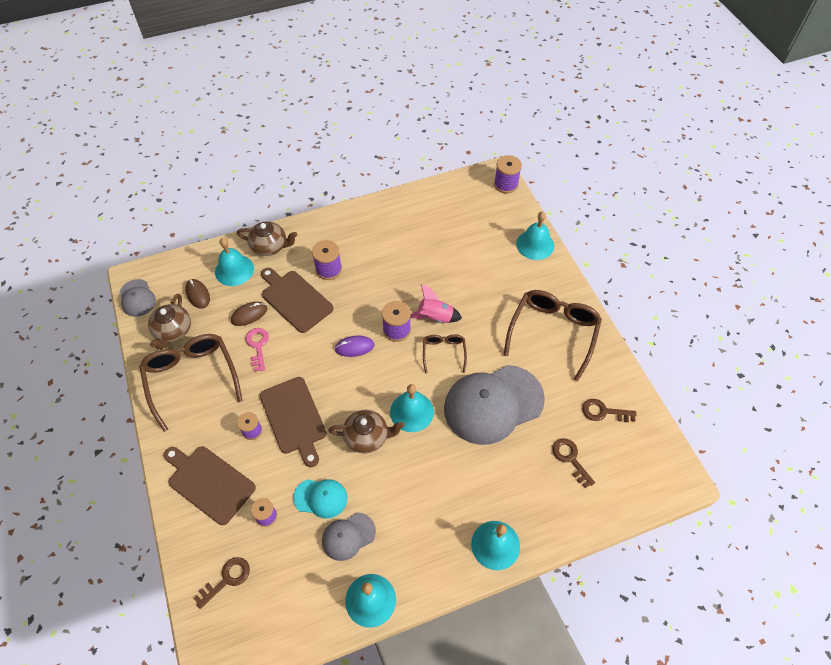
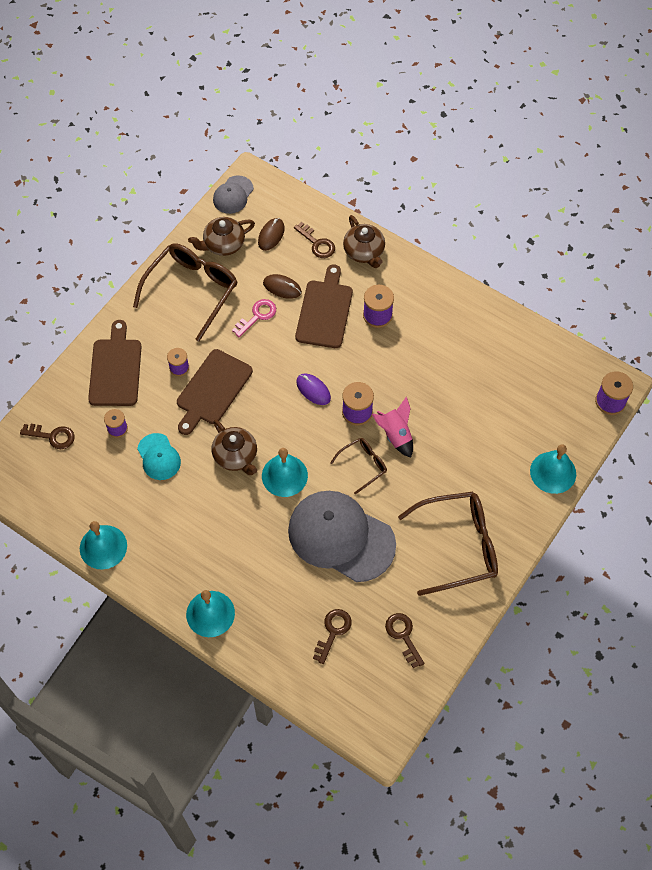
camera: 55 degrees right, 5 degrees up
(234, 270) = (317, 243): turquoise bell -> brown key
(348, 536) = (141, 498): grey cap -> none

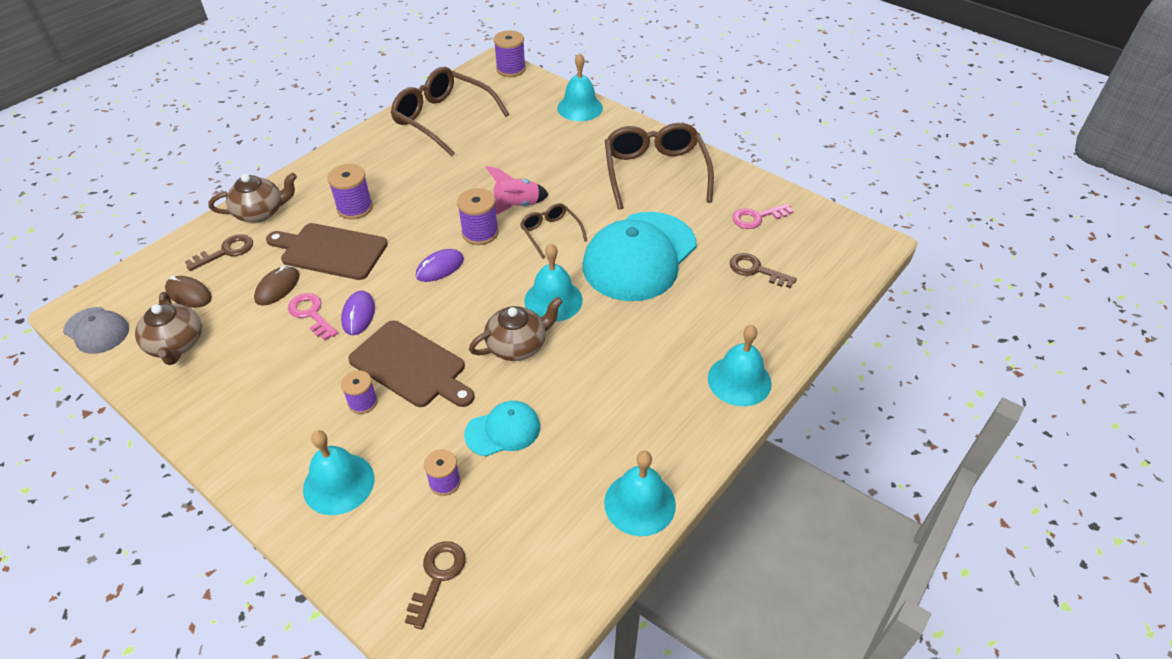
camera: 85 degrees left, 15 degrees down
(115, 369) = (338, 483): brown cutting board -> turquoise bell
(192, 291) = (238, 383): brown glasses -> brown glasses (443, 119)
(259, 346) = (358, 315): none -> purple mouse
(341, 537) = (639, 256): grey cap -> turquoise cap
(403, 636) = (757, 217): brown key -> pink key

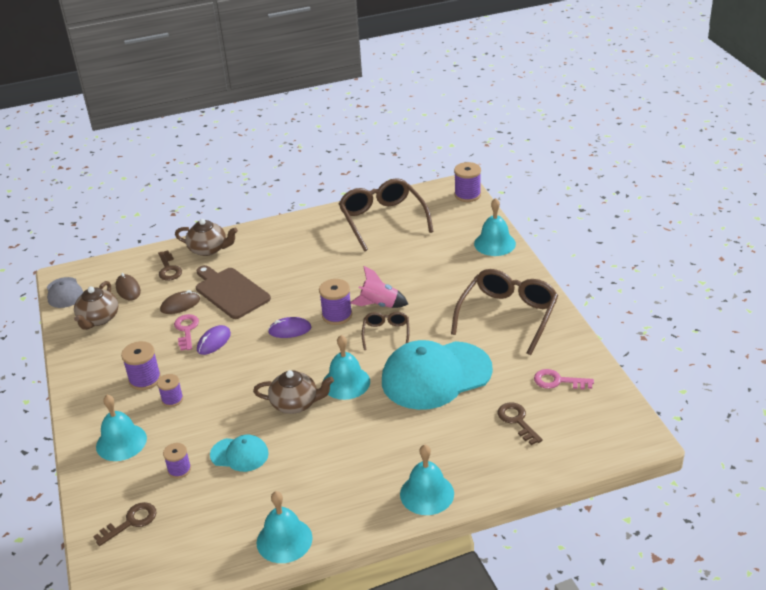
camera: 35 degrees right, 10 degrees down
(226, 251) = (169, 269): brown key -> brown key turned 75 degrees clockwise
(355, 208) = (269, 267): purple spool -> purple spool (145, 379)
(411, 366) = (218, 388): brown cutting board -> none

